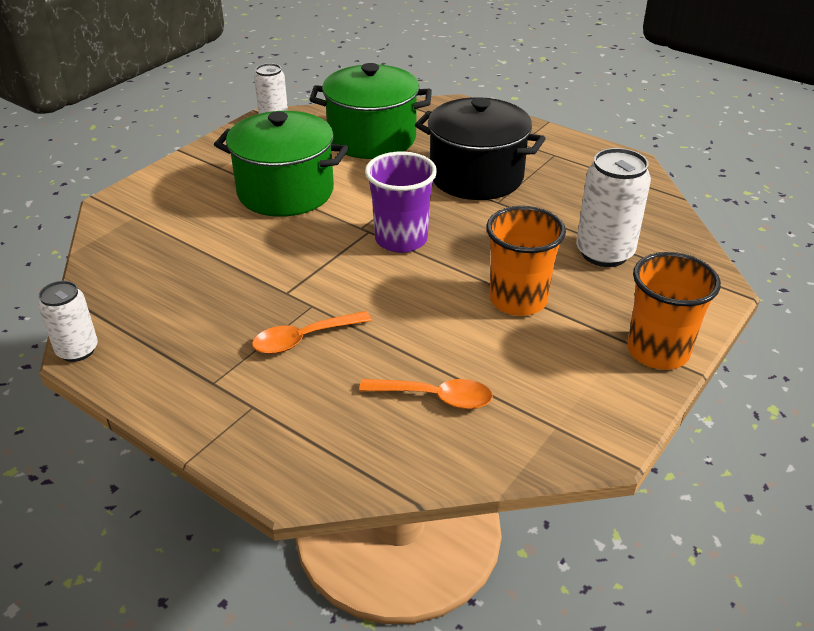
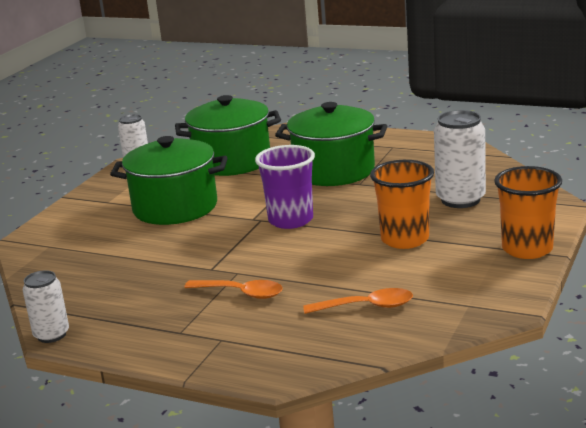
camera: 10 degrees left, 15 degrees down
(303, 339) = (241, 293): orange spoon -> orange spoon turned 120 degrees counterclockwise
(476, 176) = (334, 171): black pot -> green pot

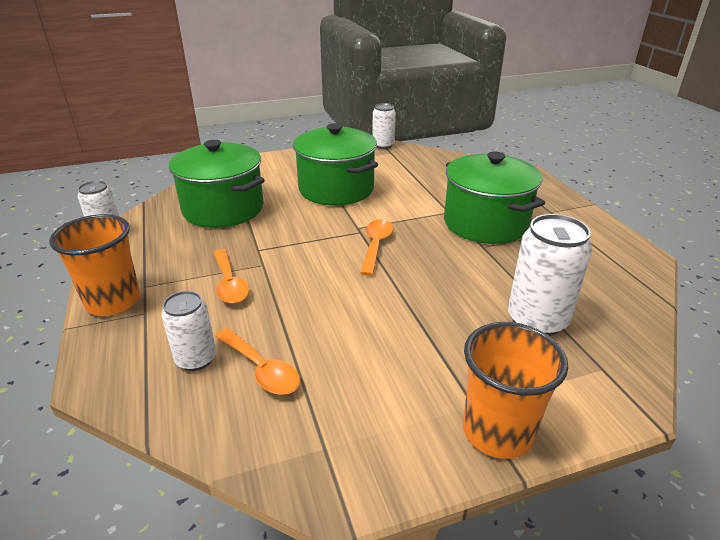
camera: 45 degrees right, 10 degrees up
(232, 161) = (434, 175): green pot -> green pot (223, 209)
(290, 220) = (376, 245): purple cup -> orange spoon
(317, 329) = (196, 359): none -> white can
(404, 239) = (414, 325): orange cup -> orange cup (113, 301)

